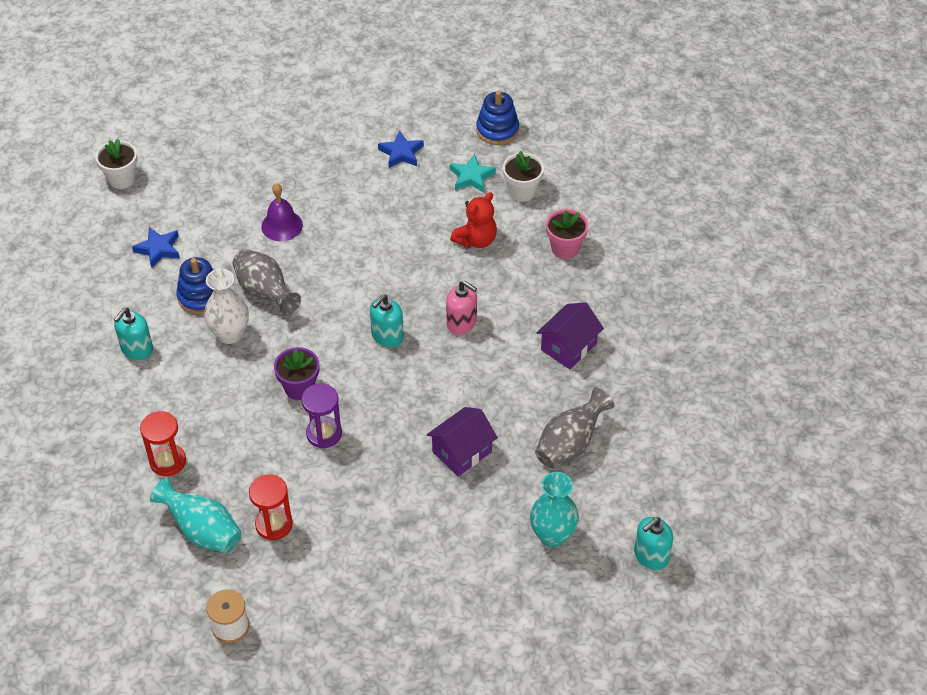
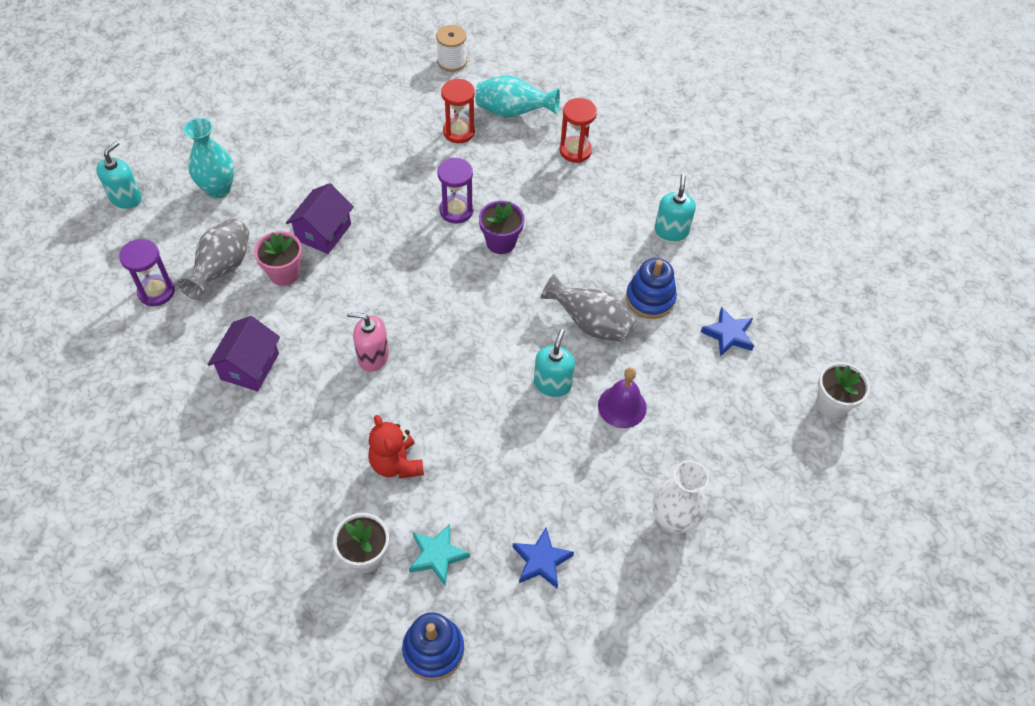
camera: 155 degrees right, 5 degrees up
(230, 334) = (596, 271): white vase -> white vase (673, 520)
(387, 336) = (443, 317): turquoise soap dispenser -> turquoise soap dispenser (552, 384)
(476, 240) = (396, 463): red teddy bear -> red teddy bear turned 45 degrees counterclockwise
(565, 248) = (287, 489): pink flower pot -> pink flower pot (284, 273)
(637, 440) = (156, 292): none -> purple hourglass

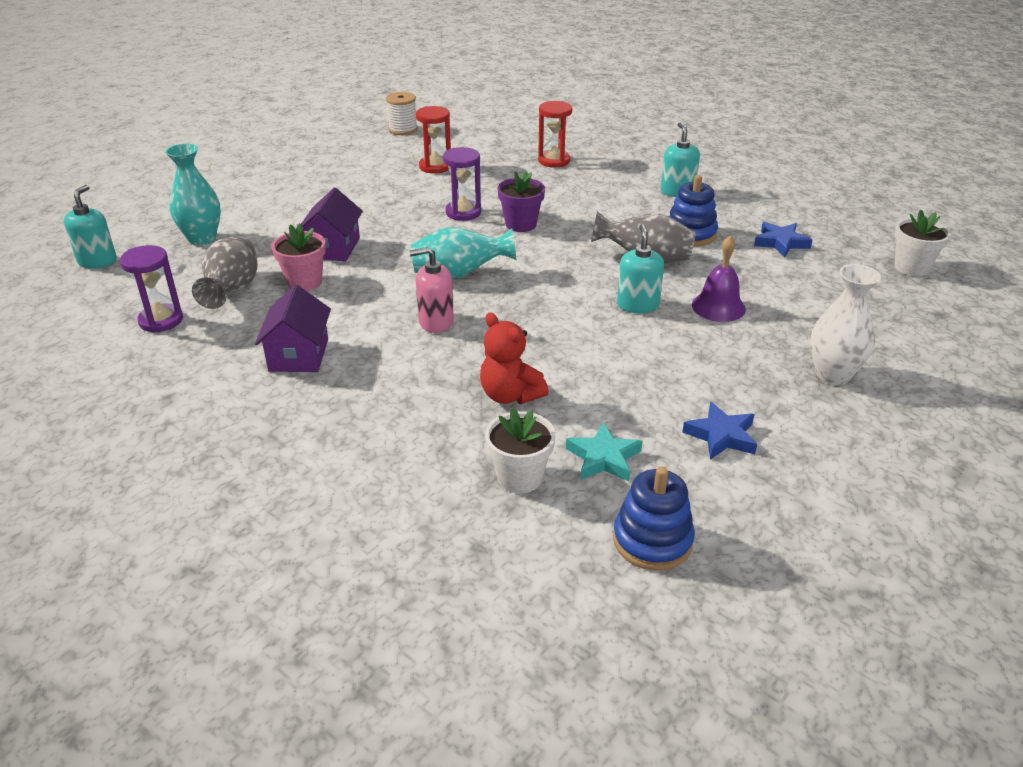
camera: 15 degrees left, 20 degrees down
(513, 112) = (480, 148): turquoise vase -> turquoise vase (459, 274)

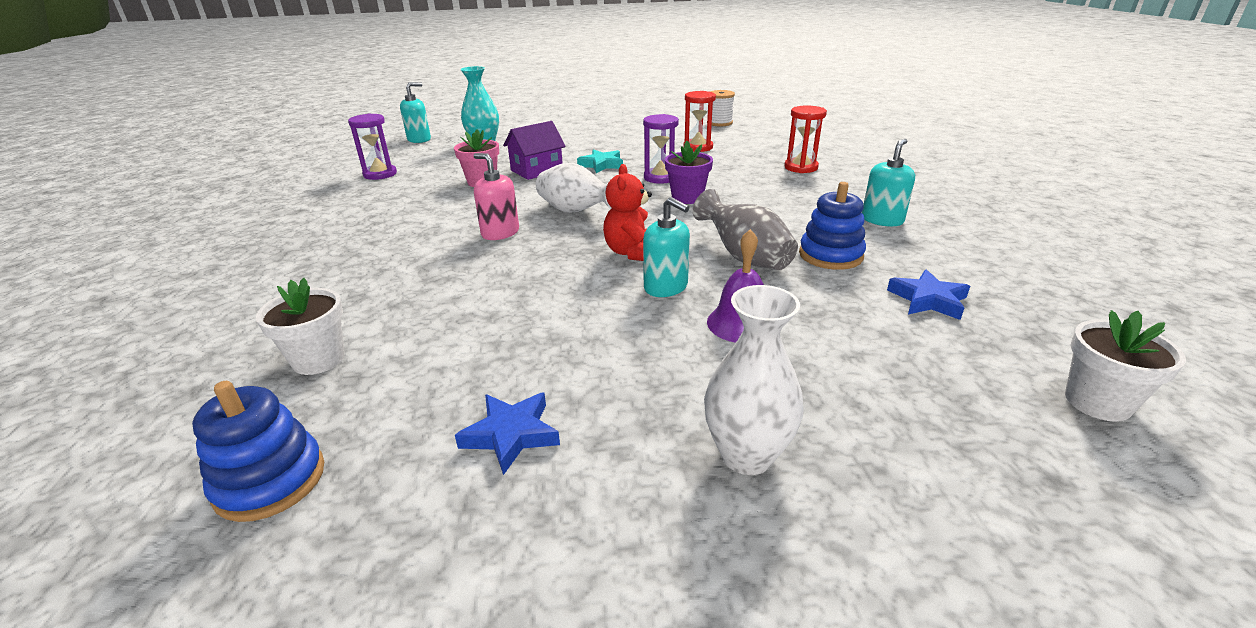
camera: 45 degrees right, 5 degrees down
(232, 291) = (440, 173): grey vase -> none
(299, 355) = (393, 217): purple house -> none
(459, 274) = (577, 212): turquoise vase -> white vase
(510, 395) = (438, 301): red teddy bear -> red teddy bear (632, 253)
(603, 458) = (392, 385): turquoise star -> turquoise star (602, 165)
(637, 305) = (666, 287): turquoise soap dispenser -> turquoise soap dispenser turned 90 degrees clockwise

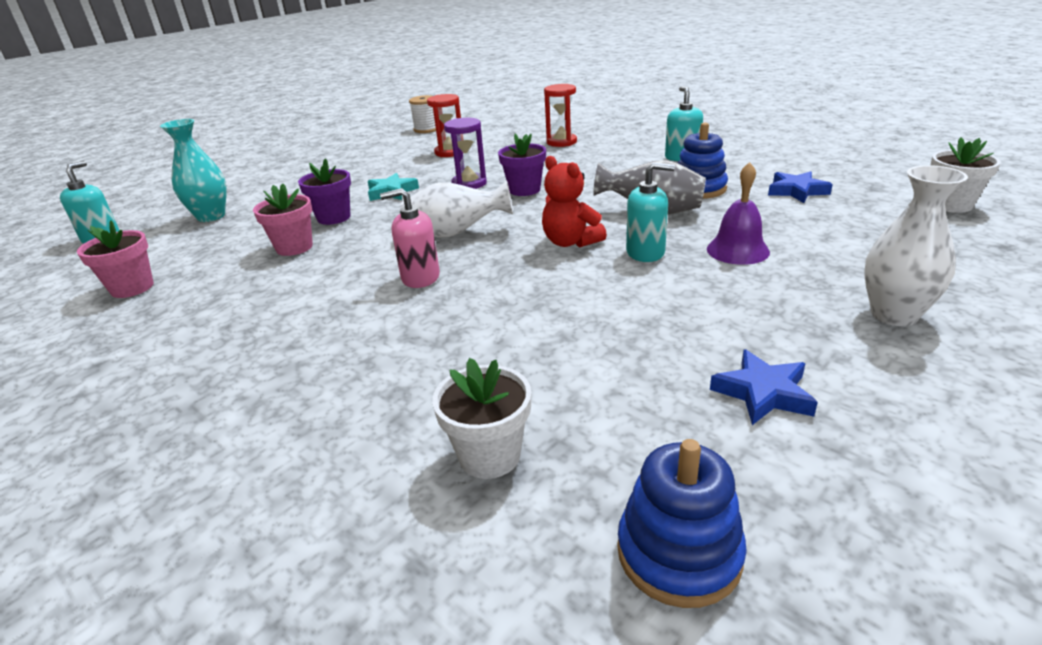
camera: 40 degrees left, 0 degrees up
(380, 174) = (132, 288): purple hourglass -> pink flower pot
(537, 170) = (334, 218): purple house -> purple flower pot

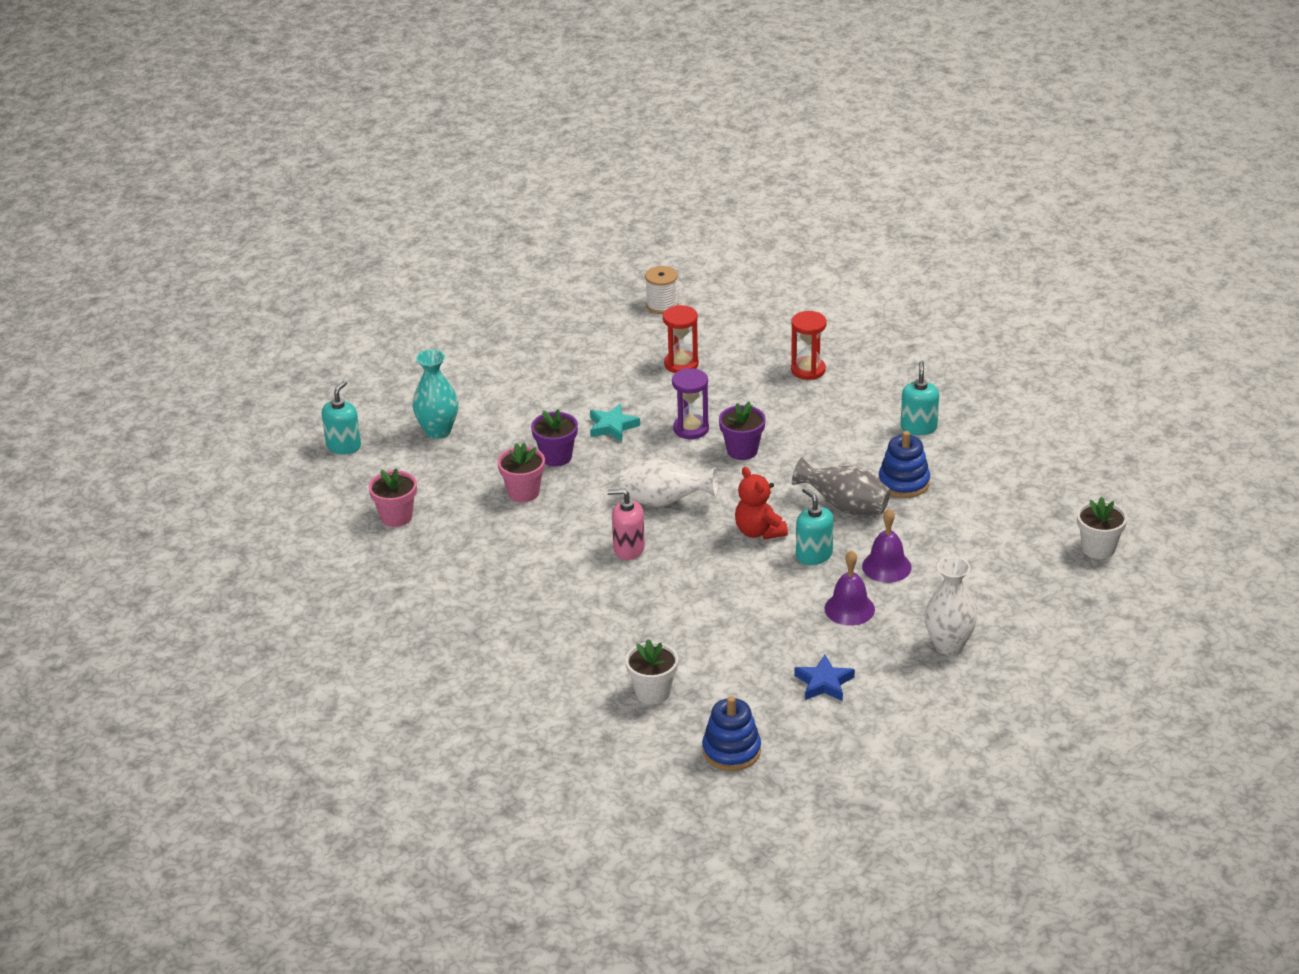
camera: 10 degrees right, 5 degrees up
(645, 252) = (814, 555): turquoise soap dispenser -> turquoise soap dispenser turned 135 degrees counterclockwise
(727, 295) = (849, 609): none -> purple bell
(796, 191) = (987, 504): blue star -> none

